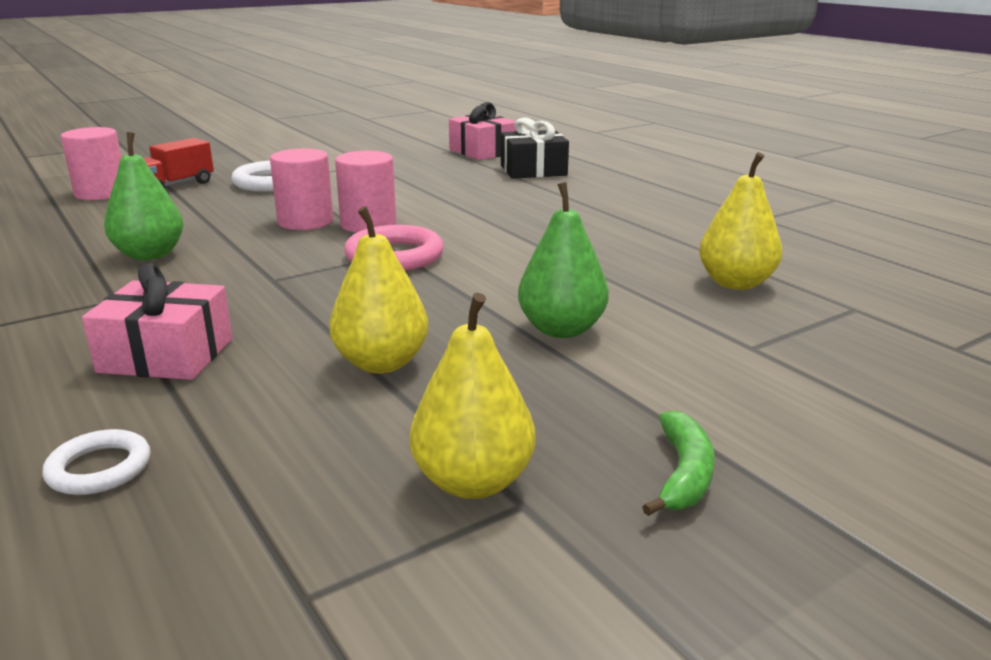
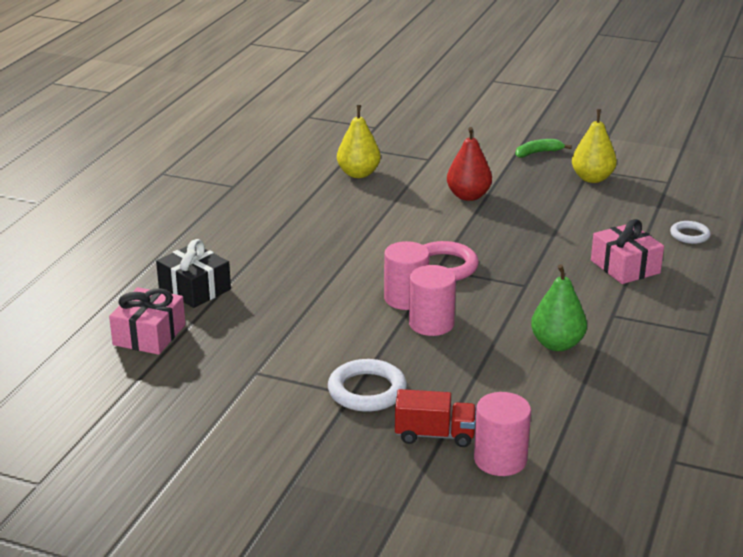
camera: 125 degrees left, 5 degrees up
(381, 363) = (554, 220): yellow pear -> none
(561, 329) = (468, 196): green pear -> red pear

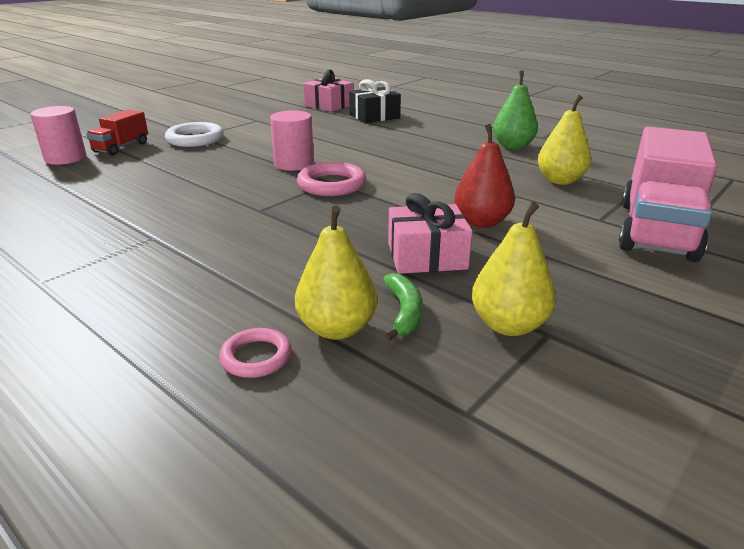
camera: 110 degrees right, 0 degrees up
(431, 324) = (246, 166): pink cylinder -> none
(432, 143) = (656, 230): none -> pink truck
(538, 153) = (623, 301): green banana -> green banana (404, 312)
(557, 344) = (150, 201): green pear -> green pear (512, 146)
(625, 267) = (232, 272): pink gift -> pink gift (426, 256)
(644, 220) = (337, 328): none -> yellow pear
(689, 235) = (256, 357): white ring -> pink ring

